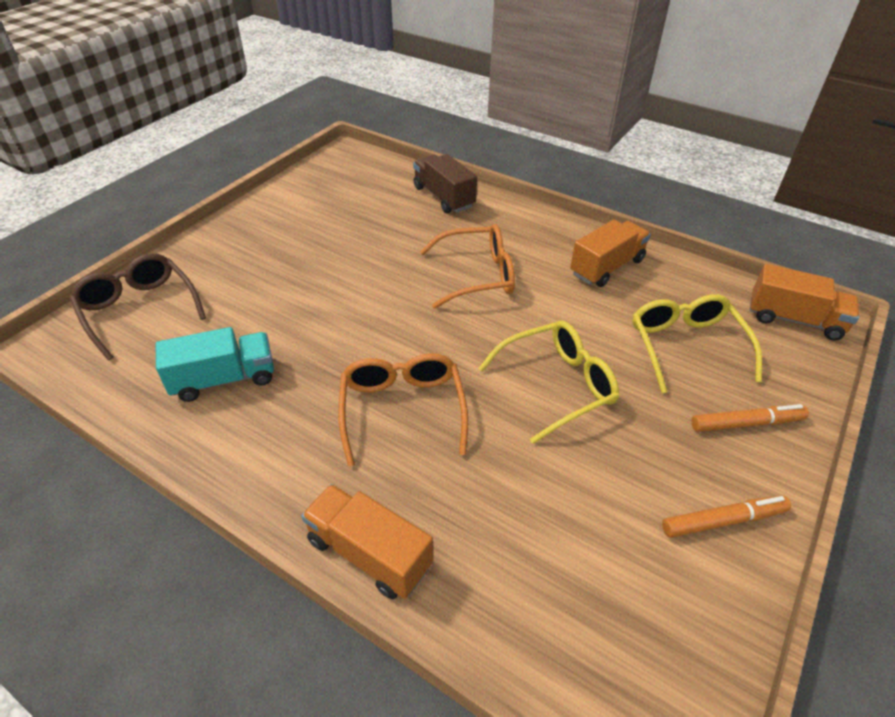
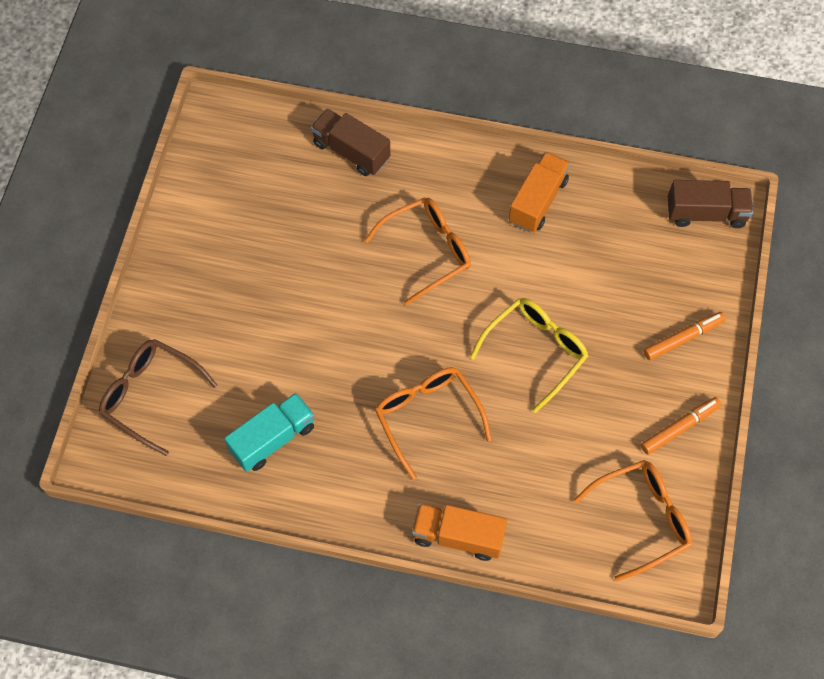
camera: 20 degrees left, 20 degrees up
(640, 624) = (642, 519): none -> orange glasses
(686, 346) = (625, 275): yellow glasses -> none
(794, 319) = (706, 213): orange truck -> brown truck

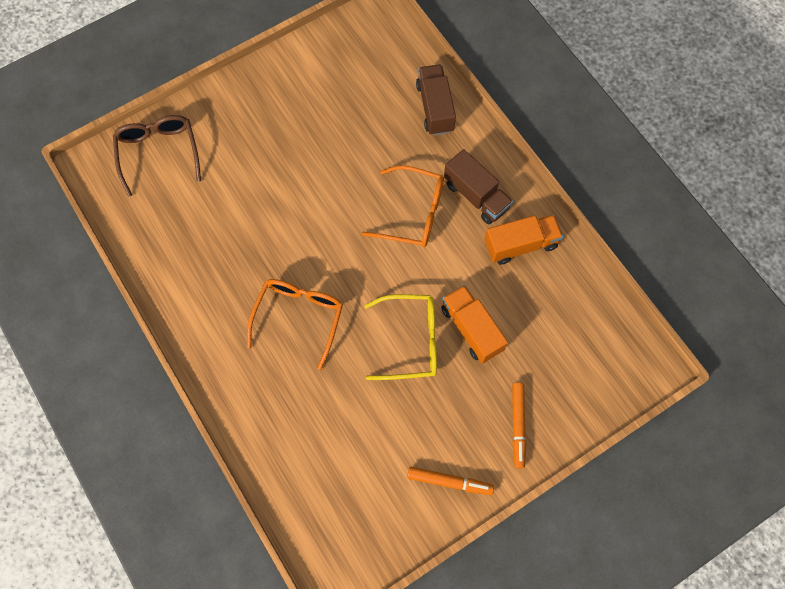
camera: 45 degrees right, 5 degrees up
(273, 439) = (196, 243): turquoise truck -> none
(458, 536) = (235, 409): orange truck -> orange truck (471, 329)
(642, 519) = (359, 515): orange glasses -> none
(682, 338) = (518, 425): orange marker -> orange marker turned 75 degrees clockwise
(706, 213) = (629, 357): brown truck -> brown truck (476, 196)

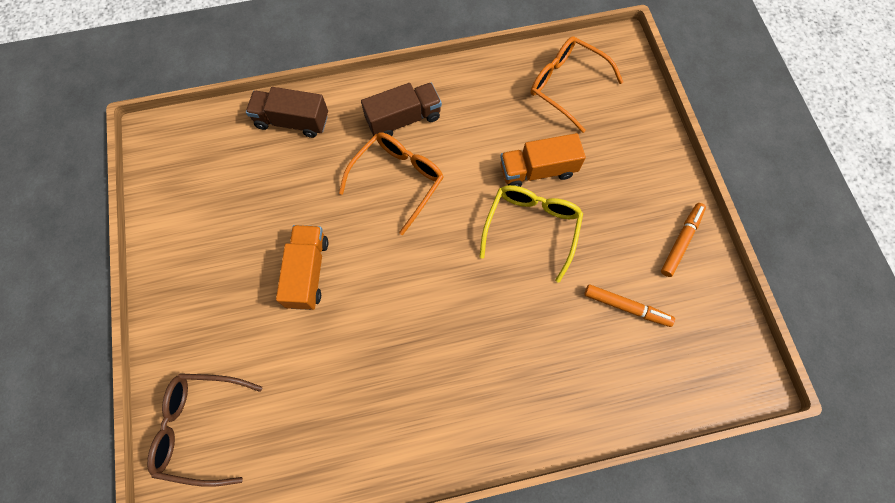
camera: 70 degrees left, 0 degrees up
(299, 317) = (468, 328): orange glasses -> orange glasses (566, 85)
(518, 425) = (642, 165): orange marker -> orange marker (626, 307)
(520, 245) = (469, 100): orange truck -> orange truck (308, 272)

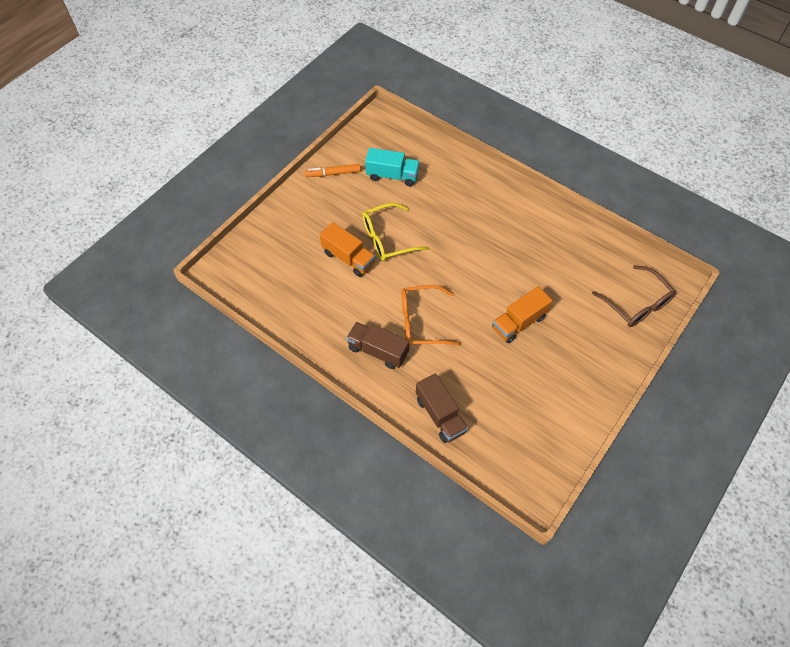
camera: 130 degrees left, 10 degrees down
(566, 85) = (273, 281): orange glasses -> none
(626, 307) = (392, 175): orange marker -> turquoise truck

